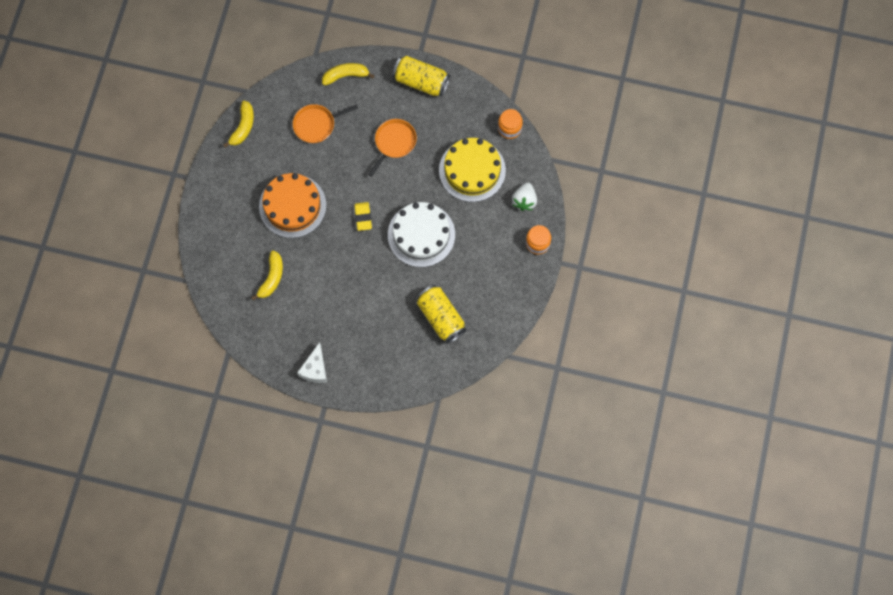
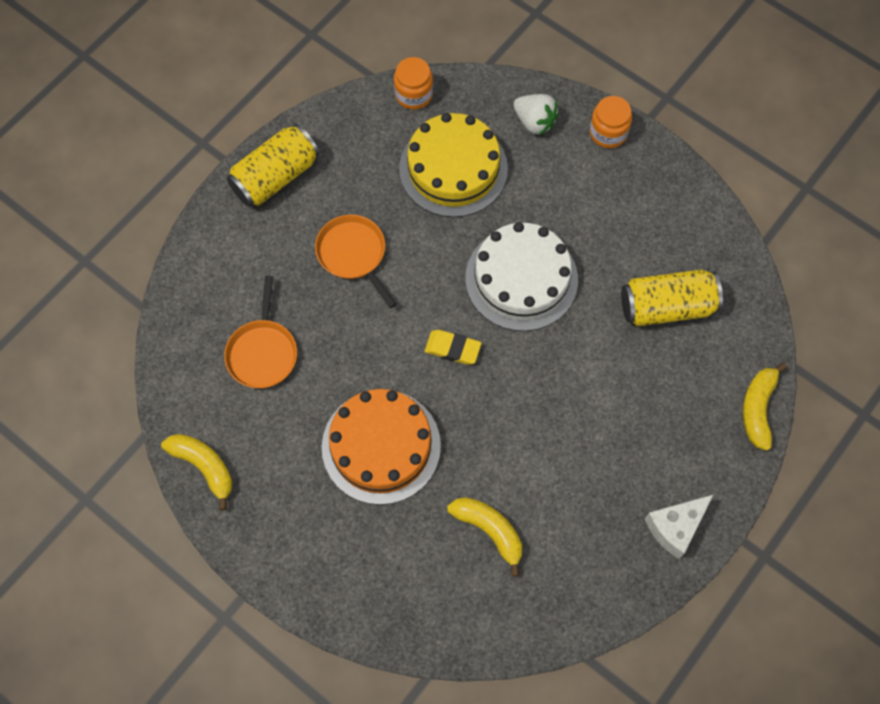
camera: 65 degrees left, 5 degrees down
(315, 369) = (675, 527): white cheese -> white cheese turned 105 degrees clockwise
(345, 75) = (205, 276): yellow banana -> yellow banana (758, 409)

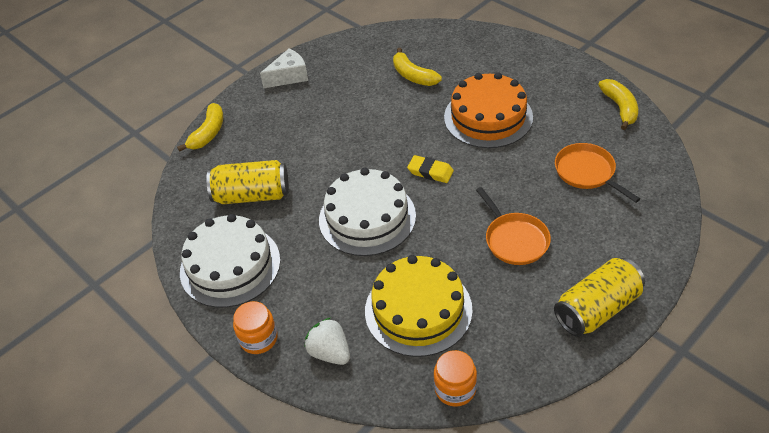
camera: 170 degrees left, 20 degrees down
(204, 467) = (620, 108): yellow banana -> yellow banana turned 150 degrees counterclockwise
(262, 353) = (587, 172): orange pan -> orange pan turned 45 degrees counterclockwise
(663, 211) = (230, 265): none -> white cake

